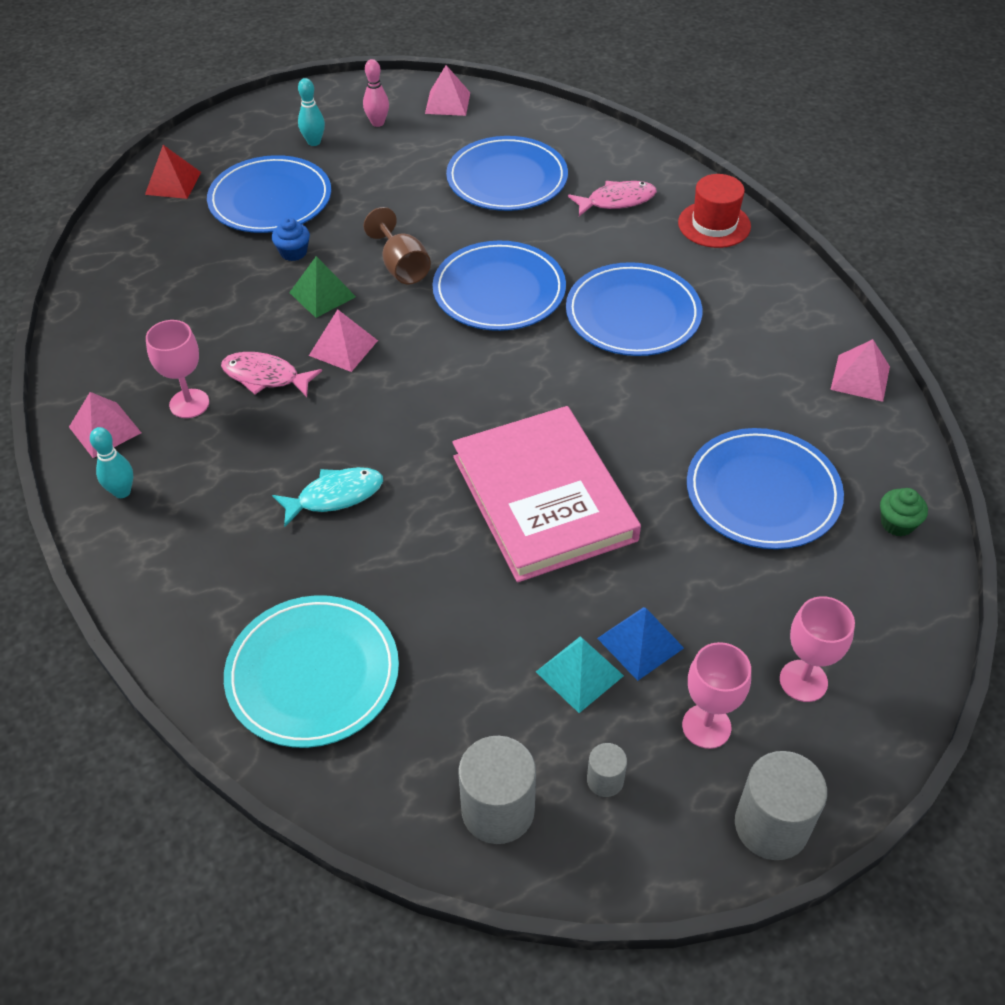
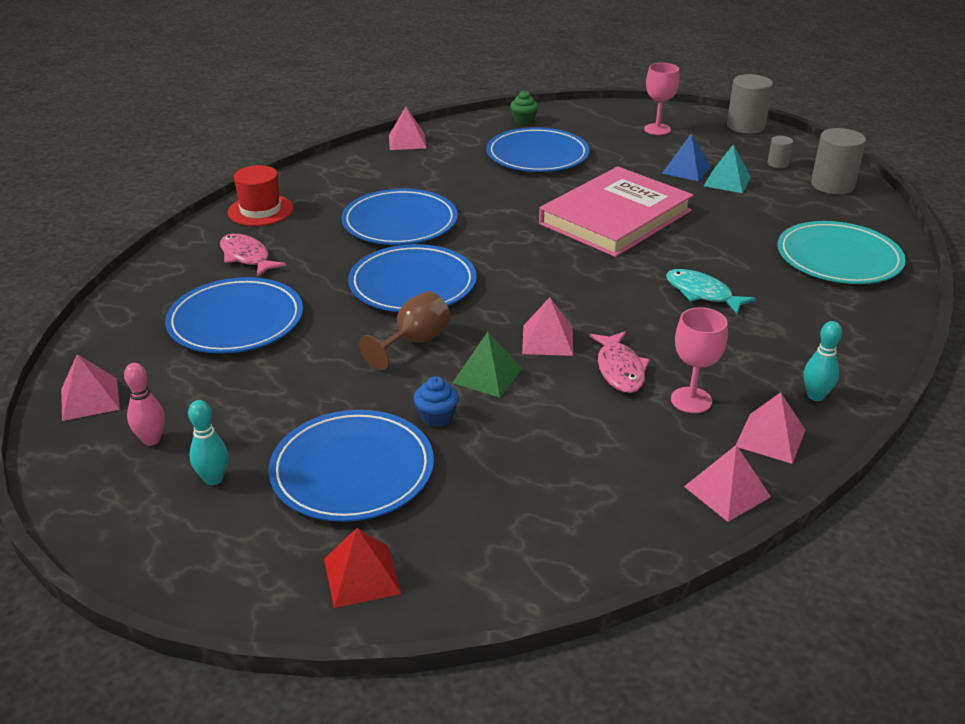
camera: 115 degrees left, 15 degrees down
(80, 373) = (727, 491): none -> pink pyramid
(706, 726) = (714, 146): pink goblet -> none

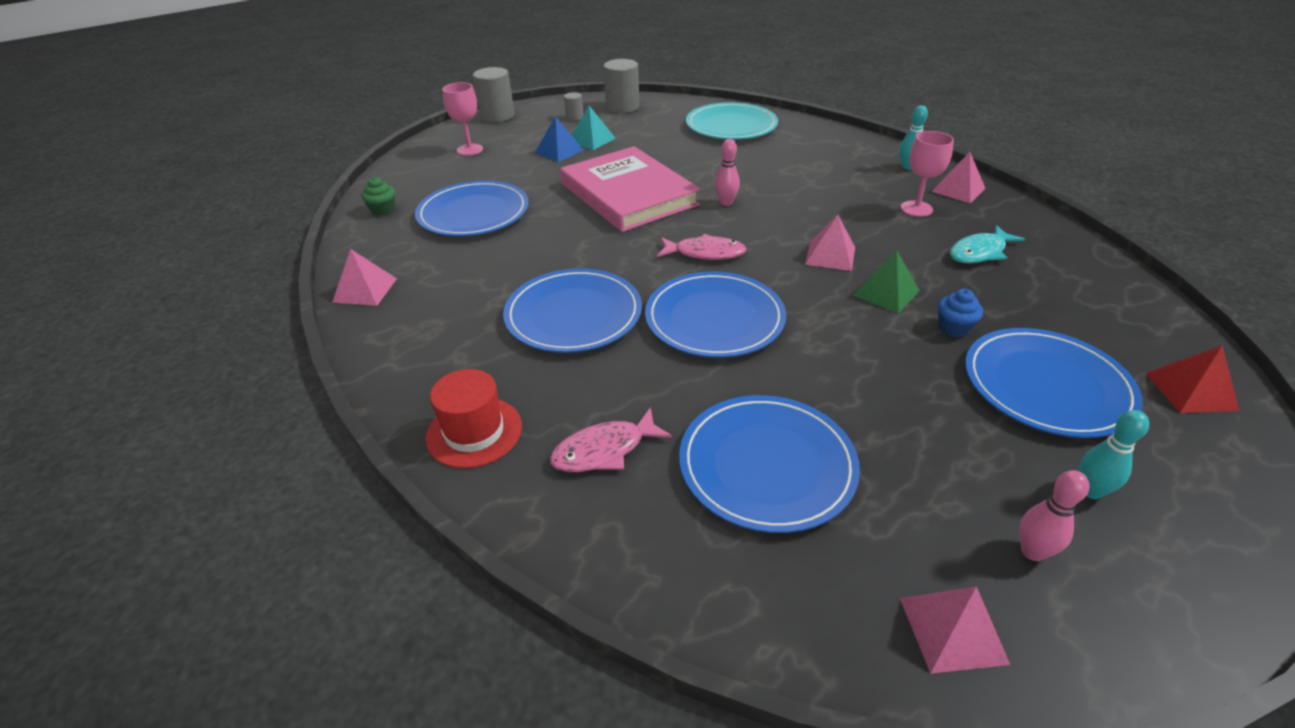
camera: 75 degrees left, 5 degrees up
(414, 342) = (828, 328): brown goblet -> none
(620, 369) = (876, 230): pink fish -> pink fish (705, 253)
(629, 271) = (726, 202): none -> pink bowling pin
(702, 293) = (768, 180): turquoise fish -> turquoise fish (980, 252)
(727, 491) = (1022, 215): pink pyramid -> none

